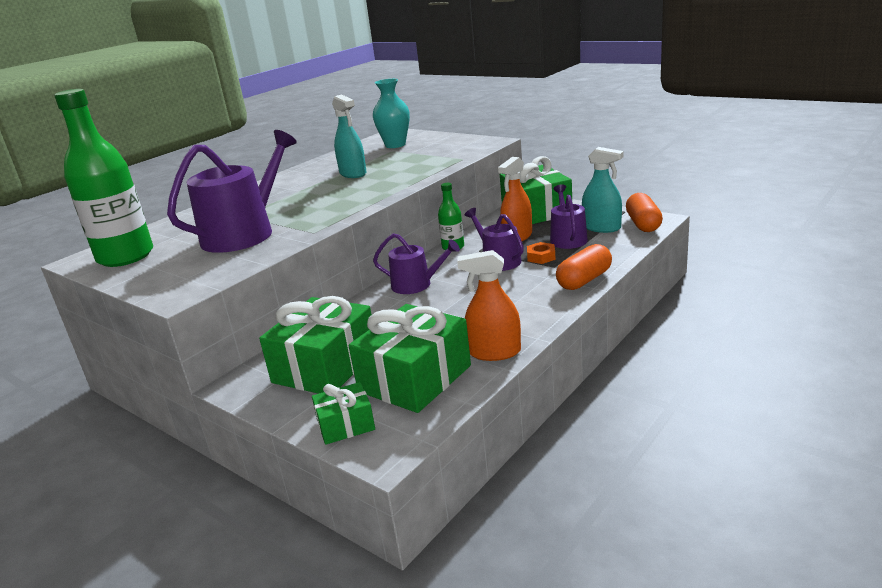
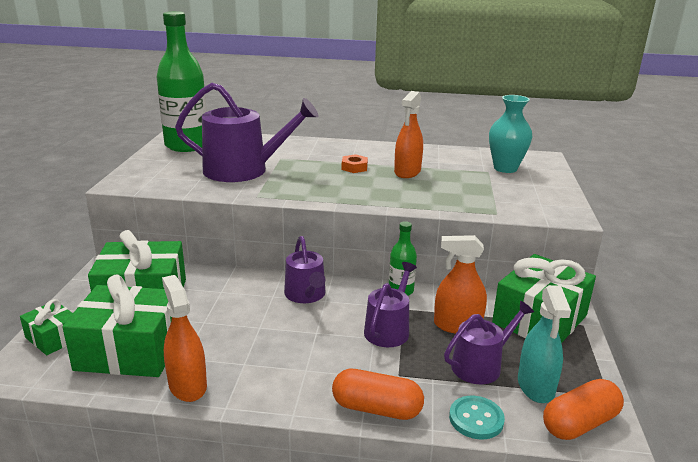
camera: 55 degrees right, 0 degrees up
(353, 174) = (407, 172): turquoise spray bottle -> orange spray bottle
(541, 257) = (417, 358): orange nut -> orange nut (354, 167)
(618, 251) = (476, 419): none -> turquoise button

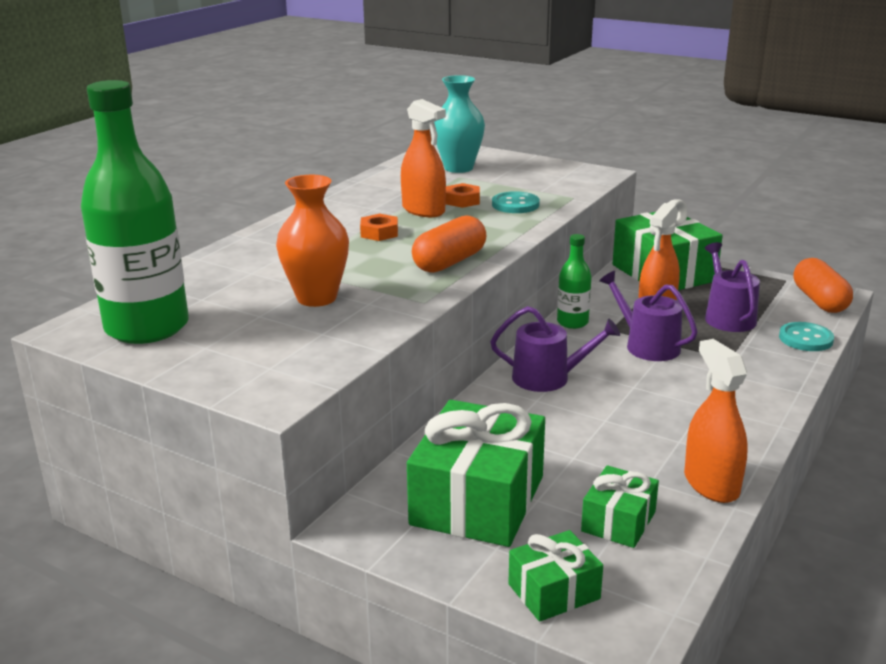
camera: 65 degrees left, 0 degrees up
(130, 351) = (618, 521): green gift -> green gift, size x0.52
(187, 385) = (711, 484): orange spray bottle -> orange spray bottle turned 75 degrees clockwise
(244, 170) = (316, 298): purple watering can -> orange vase
(376, 408) = (781, 380): orange capsule -> orange capsule (449, 262)
(440, 179) = (462, 200): none -> orange nut
(453, 196) = (515, 205): none -> turquoise button
(536, 386) = (766, 303): turquoise spray bottle -> none

